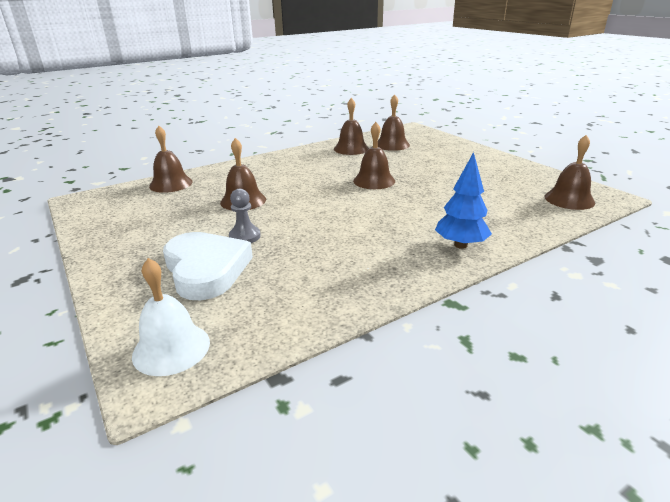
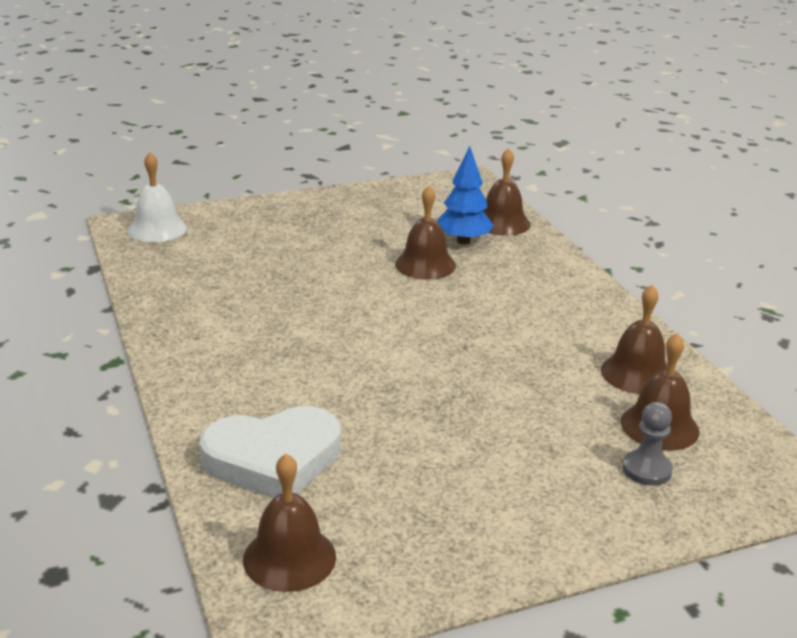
camera: 100 degrees right, 0 degrees up
(206, 269) = (265, 242): white heart -> white heart (273, 459)
(245, 236) = (323, 262): grey pawn -> grey pawn (647, 470)
(374, 181) = (460, 369): brown bell -> none
(460, 245) = (212, 392): blue tree -> blue tree (463, 241)

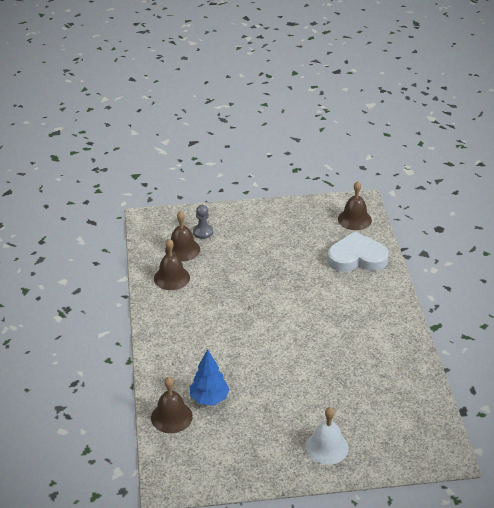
camera: 165 degrees left, 10 degrees up
(157, 229) = (425, 446): white bell -> white bell (327, 447)
(425, 265) = (245, 377): brown bell -> none

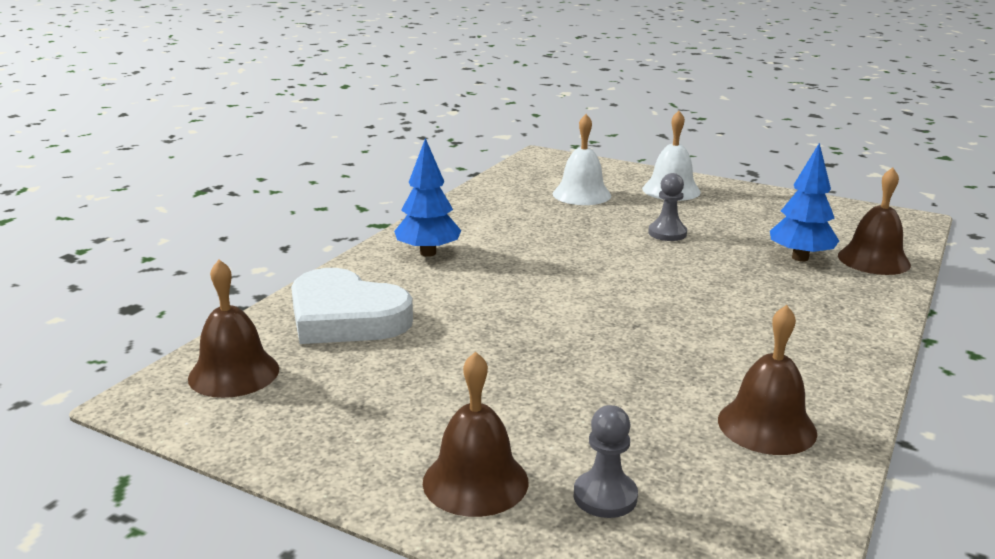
camera: 145 degrees left, 15 degrees down
(182, 249) = (696, 476): brown bell -> brown bell (475, 481)
(290, 389) = (667, 233): none -> grey pawn
(371, 410) = (581, 194): none -> white bell
(379, 311) = (428, 253): none -> blue tree

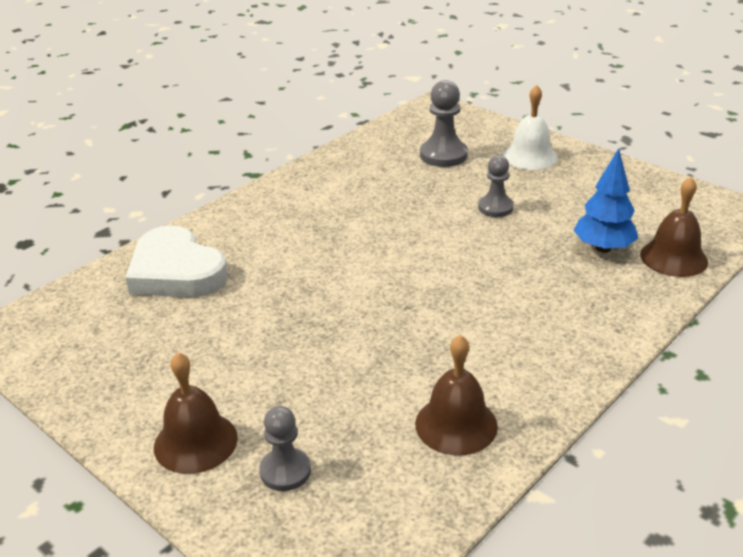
camera: 15 degrees right, 10 degrees up
(234, 373) = (69, 316): brown bell -> none
(428, 253) = (274, 210): blue tree -> none
(581, 194) = (443, 155): white bell -> grey pawn

